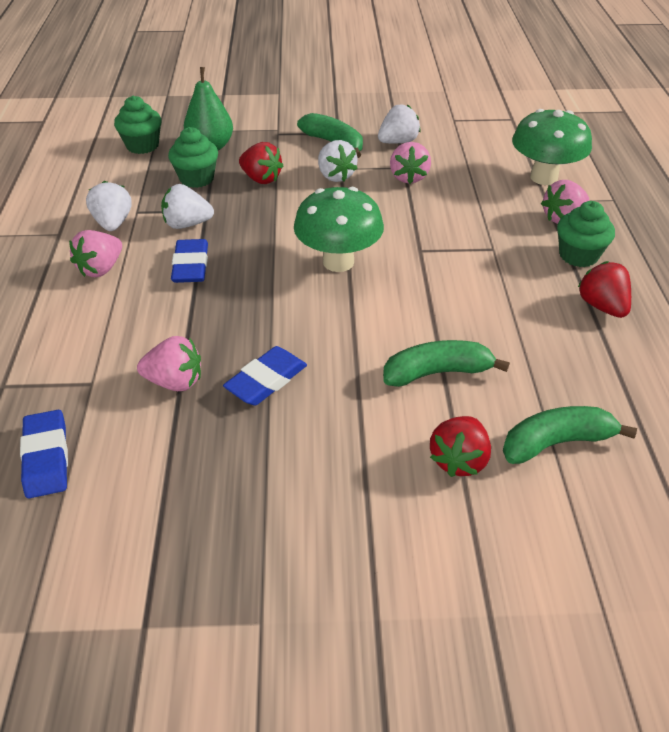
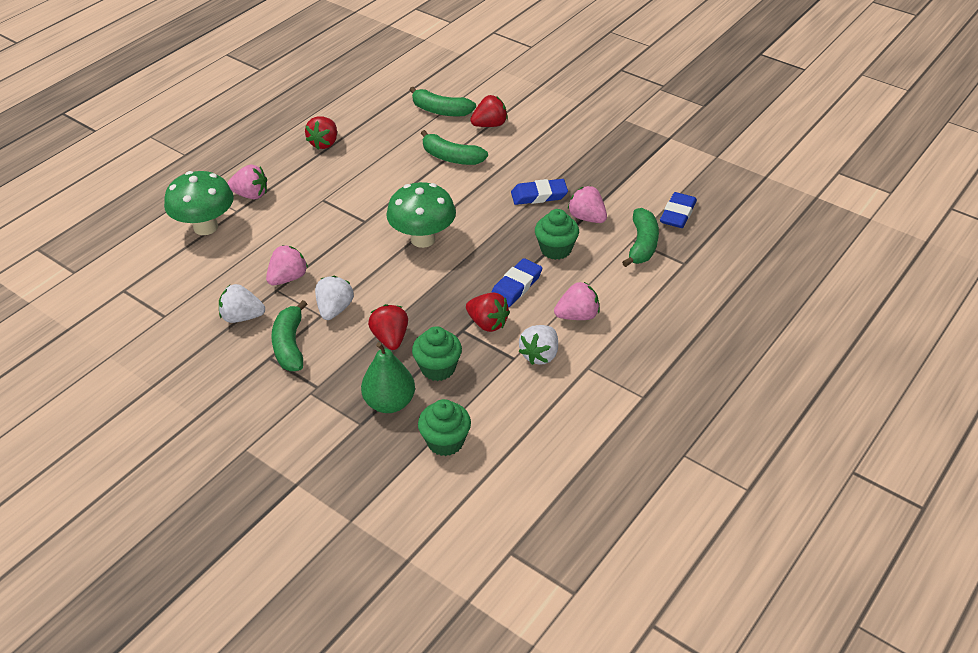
camera: 140 degrees left, 0 degrees up
(74, 382) = (642, 245): none -> green banana
(187, 224) = (487, 323): white strawberry -> red strawberry
(578, 255) = (285, 171): green cupcake -> green cupcake (556, 249)

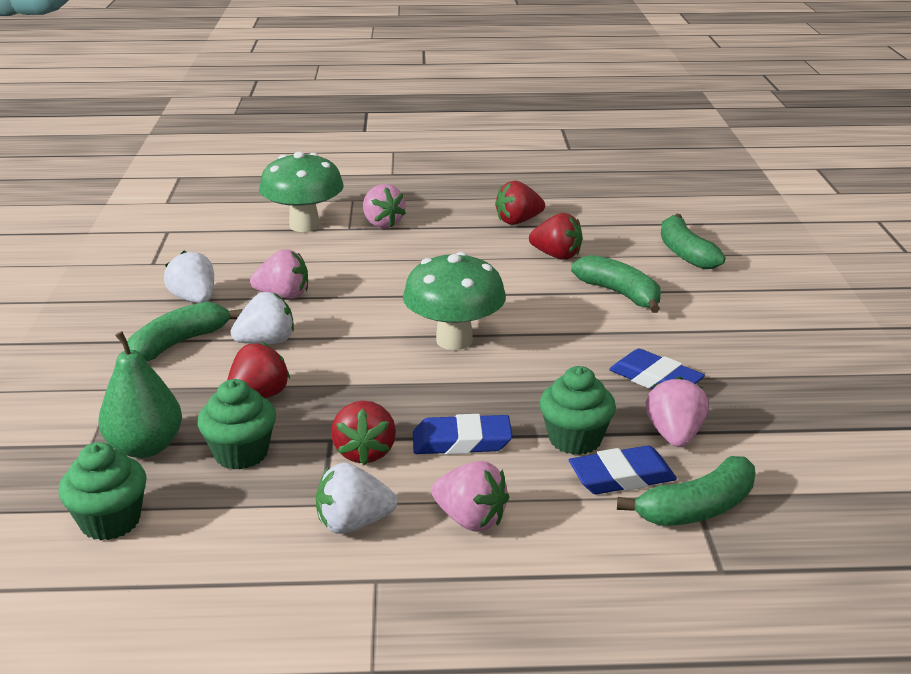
camera: 50 degrees right, 15 degrees down
(451, 157) = (620, 294): green banana -> green banana turned 150 degrees clockwise
(490, 125) = (719, 290): red strawberry -> red strawberry (556, 255)
(677, 214) = (815, 511): blue eraser -> blue eraser (621, 477)

